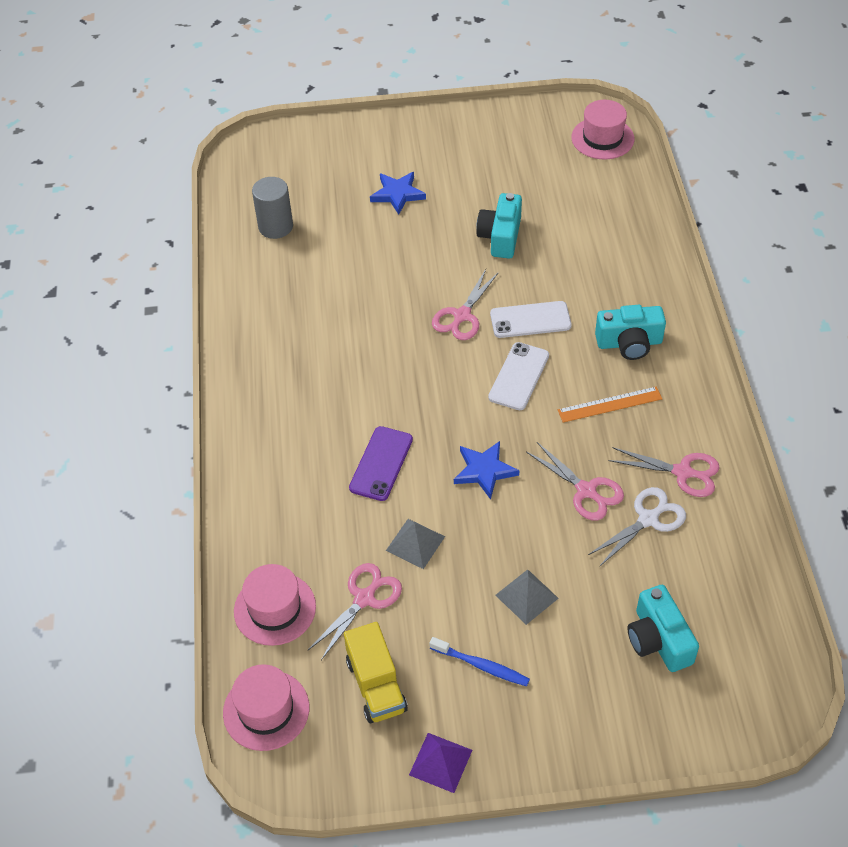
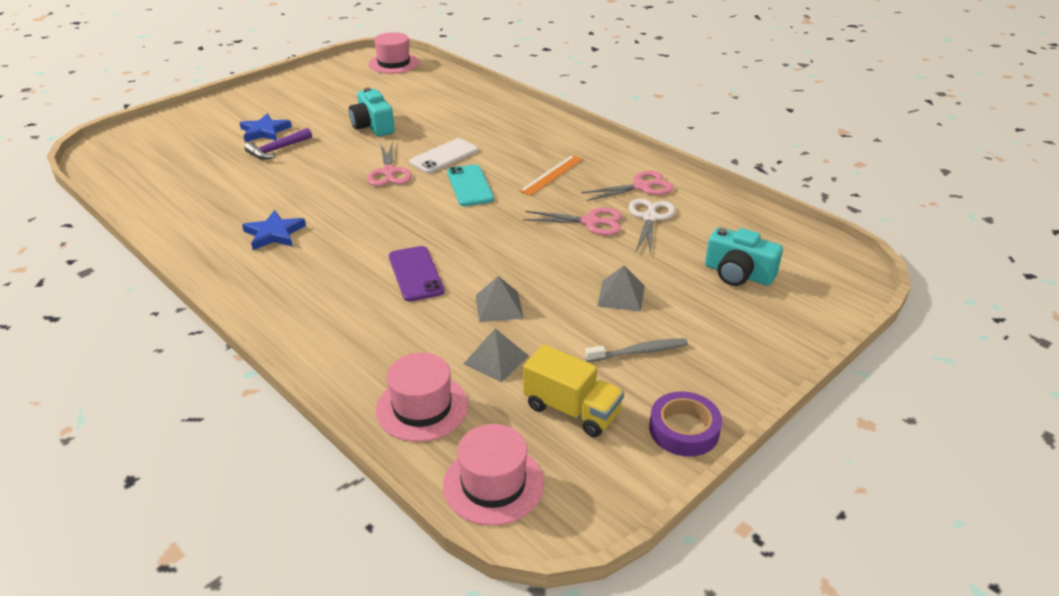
camera: 40 degrees left, 15 degrees down
(275, 226) = (170, 180): grey cylinder -> none
(364, 598) = (496, 359): pink scissors -> grey pyramid
(389, 228) = (277, 149): none -> purple hammer
(440, 762) = (684, 429): purple pyramid -> purple tape
(481, 665) = (639, 352): blue toothbrush -> grey toothbrush
(484, 471) = (504, 243): blue star -> blue star (274, 234)
(519, 376) = (470, 186): white phone -> turquoise phone
(629, 343) = (527, 143): turquoise camera -> none

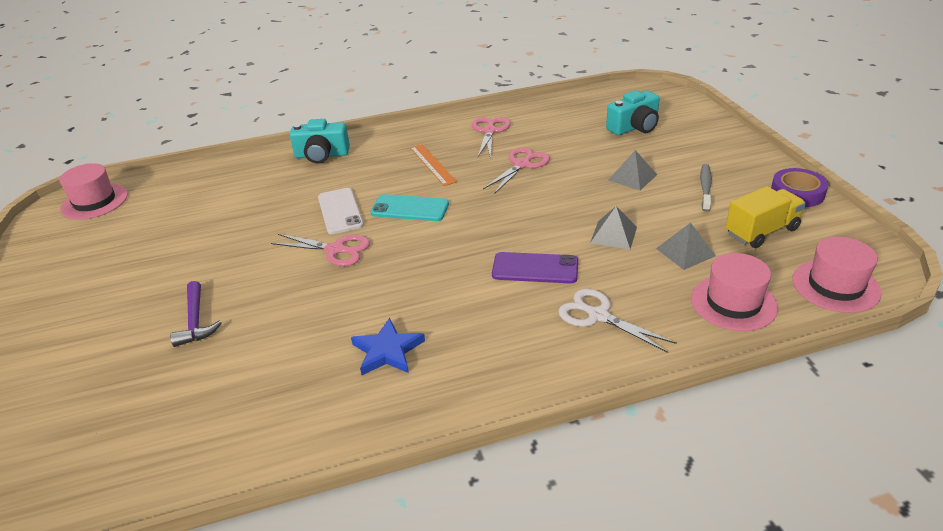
camera: 60 degrees left, 0 degrees up
(264, 131) = (135, 325): blue star -> none
(373, 126) = (224, 242): turquoise camera -> turquoise camera (322, 155)
(650, 218) = (537, 139): white scissors -> white scissors (598, 315)

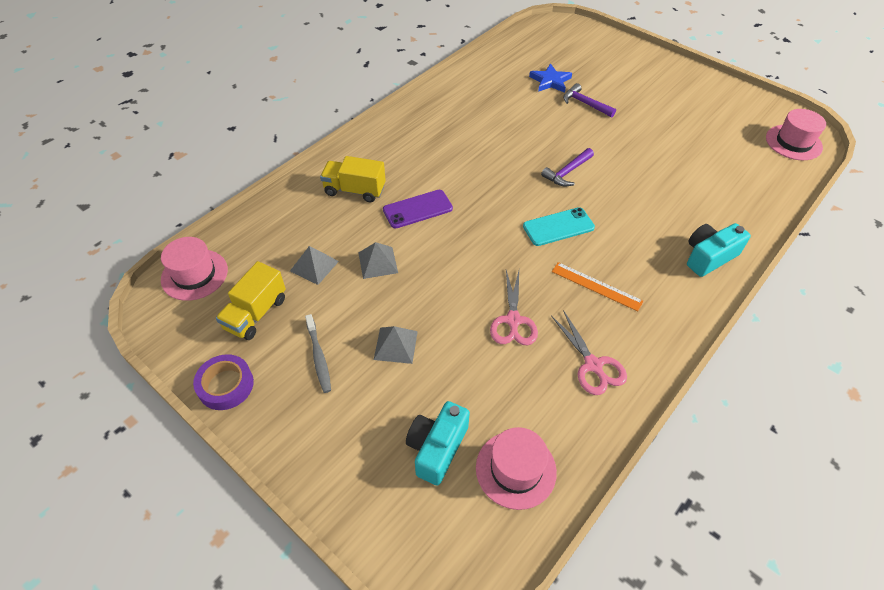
camera: 145 degrees right, 15 degrees up
(336, 250) = (567, 172): pink scissors -> purple hammer
(340, 211) = (607, 203): white phone -> none
(387, 351) = (461, 127): blue star -> blue star (550, 81)
(598, 315) = (355, 190): white scissors -> yellow truck
(733, 303) = (268, 232): pink hat -> pink hat (515, 469)

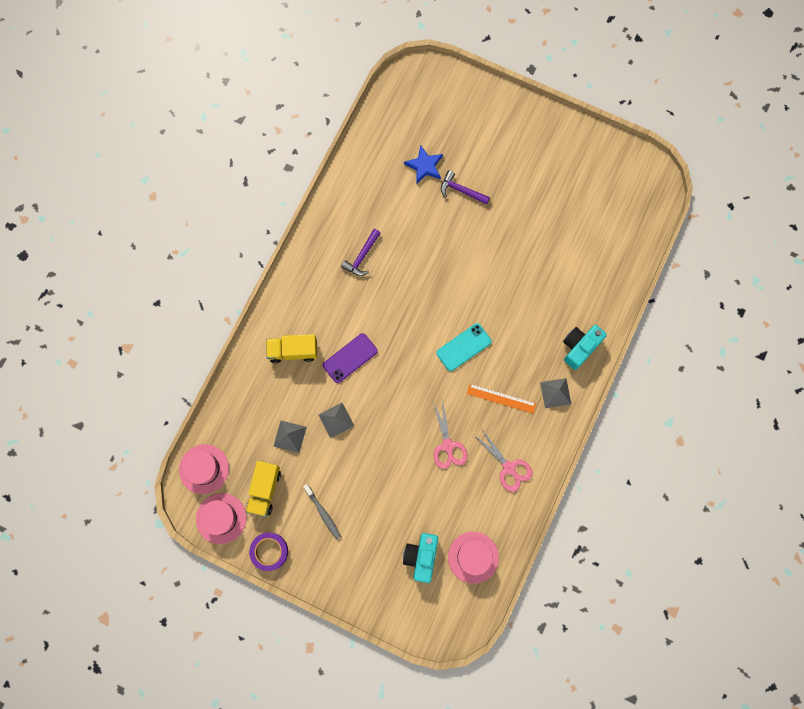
camera: 15 degrees left, 25 degrees up
(395, 345) = (372, 488): grey pyramid -> grey pyramid (555, 393)
(567, 172) = (460, 284): purple hammer -> purple hammer (362, 256)
(793, 142) = (643, 196): pink hat -> pink hat (221, 518)

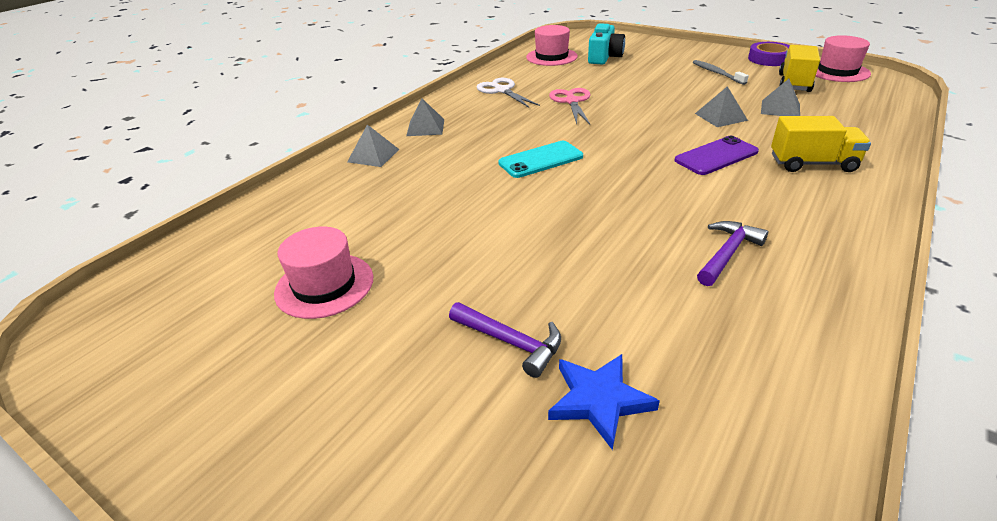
camera: 170 degrees left, 40 degrees down
(204, 469) = (883, 93): pink hat -> pink hat (324, 285)
(501, 398) = (497, 125): orange ruler -> none
(509, 468) = (502, 90): pink scissors -> white scissors
(580, 347) = (373, 155): turquoise camera -> grey pyramid

